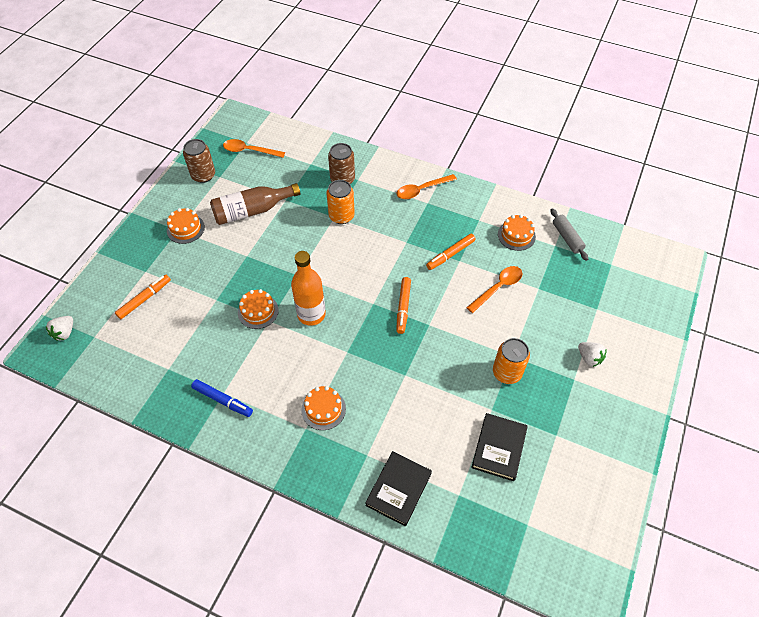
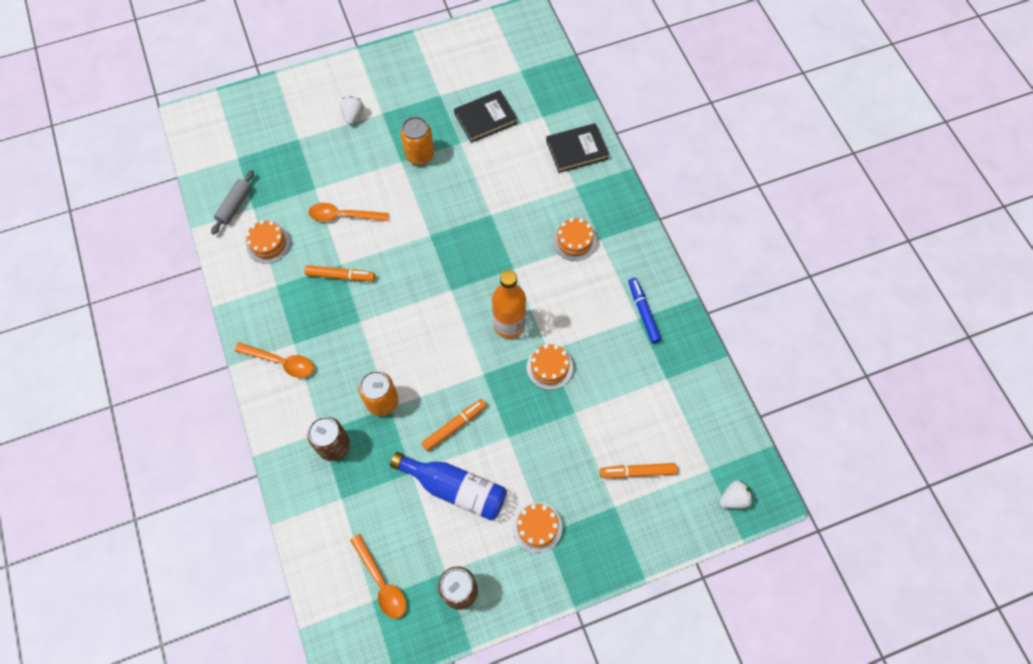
camera: 135 degrees left, 10 degrees up
(252, 211) = (455, 488): brown bottle -> blue bottle
(403, 307) = (432, 265): orange marker -> orange marker (454, 426)

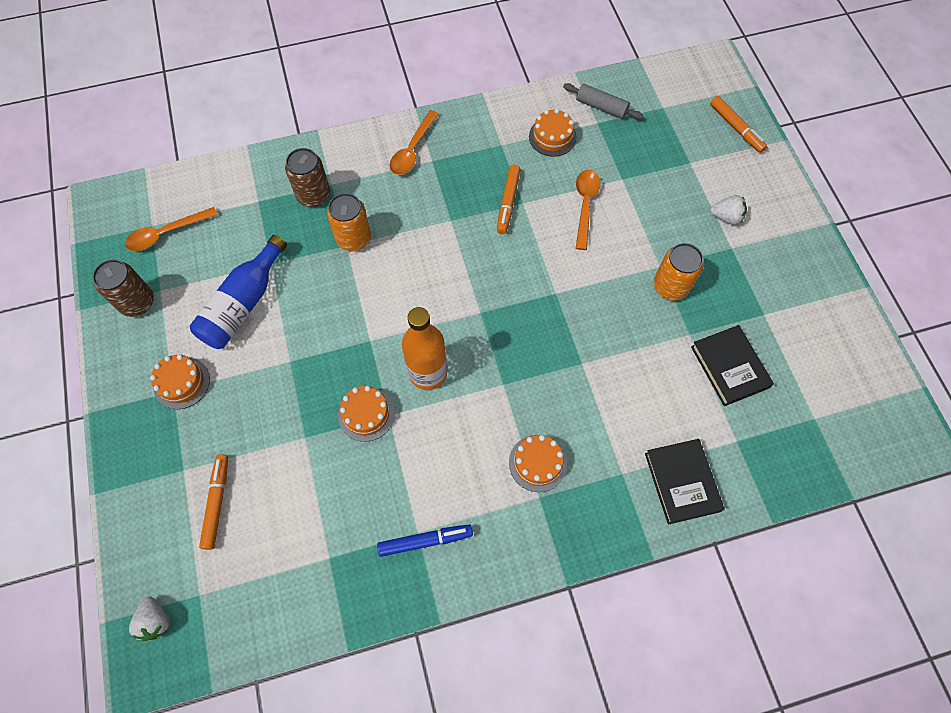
camera: 95 degrees right, 0 degrees up
(454, 426) = (313, 307): orange marker -> orange marker (736, 128)

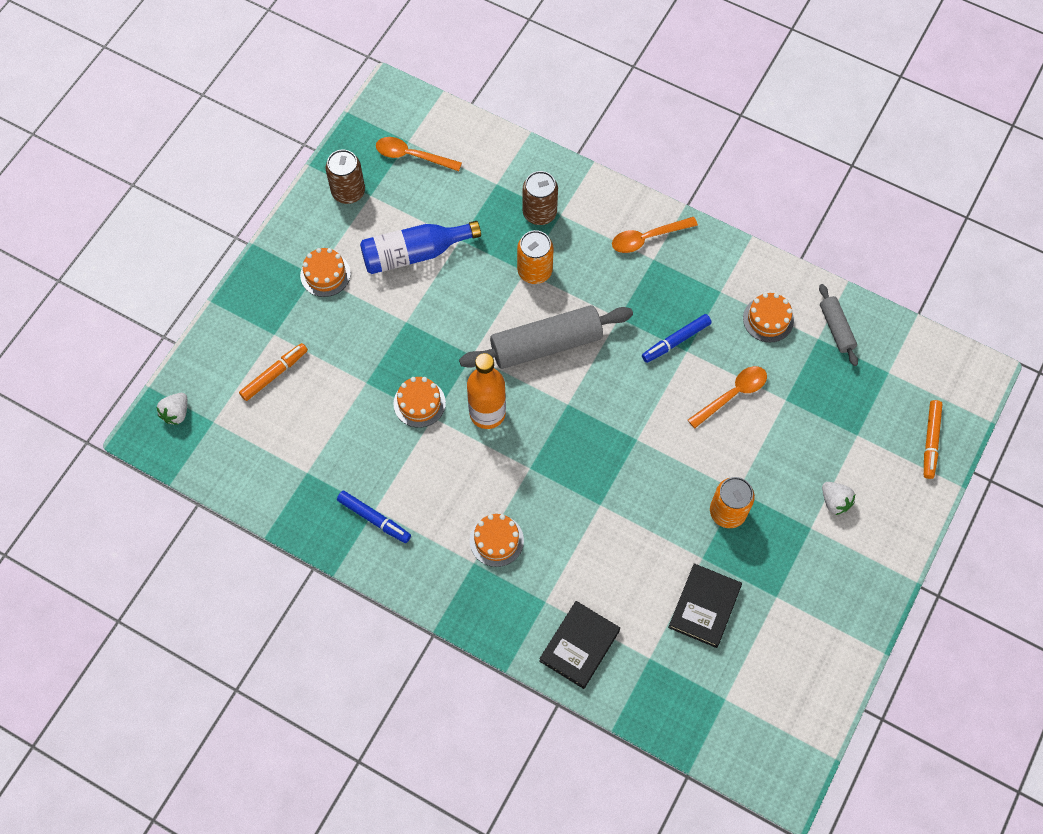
camera: 45 degrees right, 0 degrees up
(418, 284) = (546, 344): none -> grey rolling pin
(508, 202) = (676, 341): orange marker -> blue marker

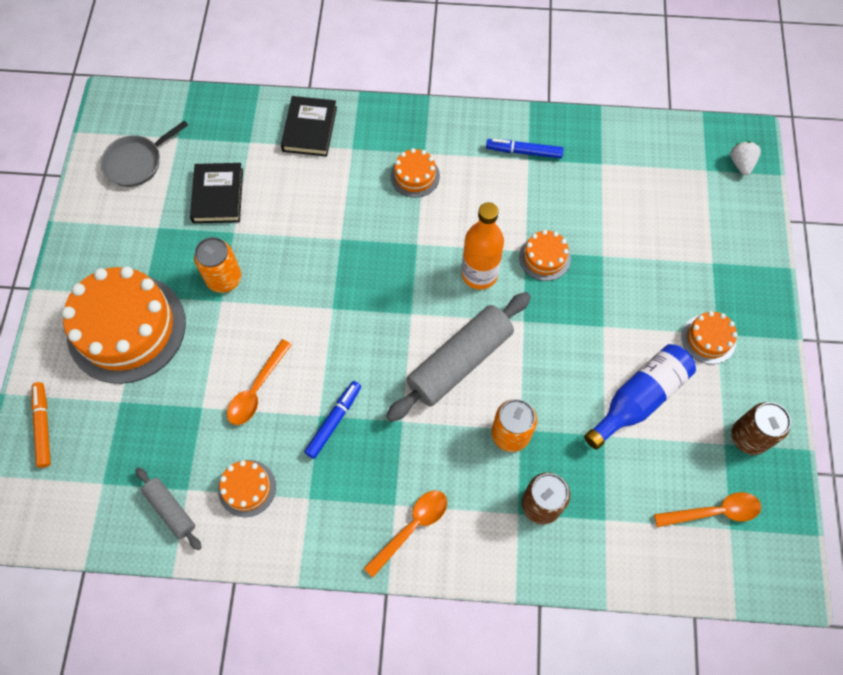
camera: 155 degrees right, 0 degrees up
(274, 374) = (685, 228): orange marker -> none
(778, 686) = (136, 162): none -> grey pan
(834, 501) = (126, 328): white strawberry -> orange cake

